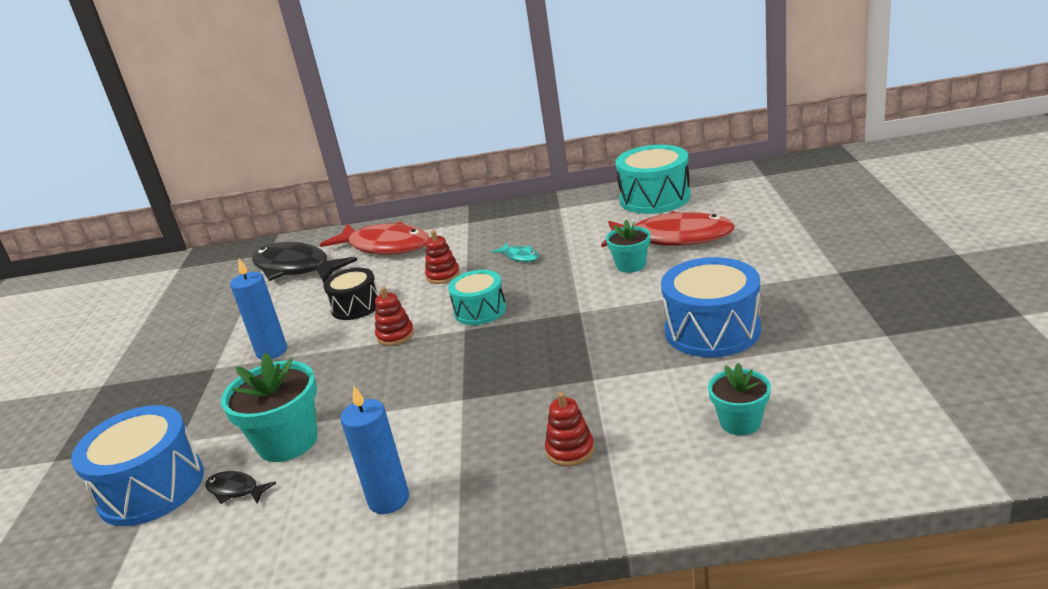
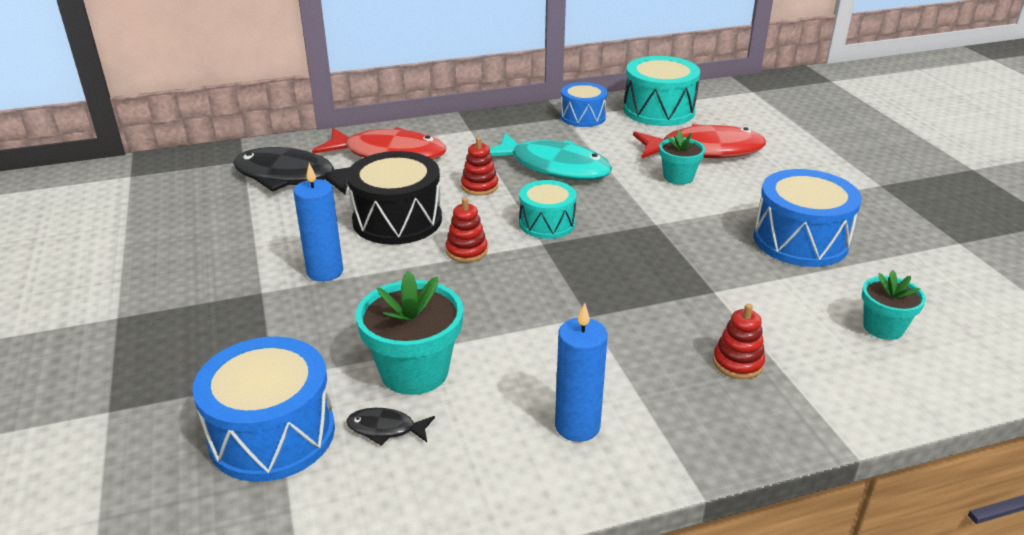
camera: 20 degrees left, 5 degrees up
(356, 306) = (397, 220): black drum -> black drum, size x1.59
(520, 256) = (554, 167): turquoise fish -> turquoise fish, size x2.35
(577, 207) = (582, 117): none -> blue drum

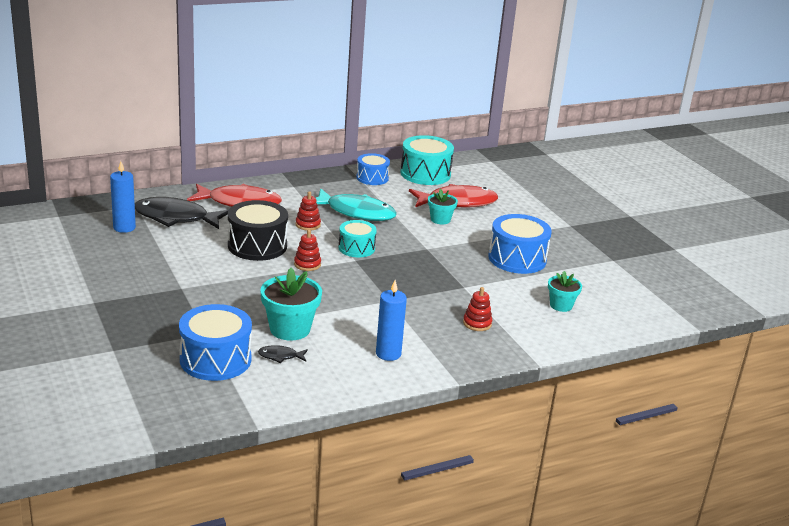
camera: 10 degrees left, 5 degrees down
(325, 272) = (218, 276): blue candle -> blue candle (124, 227)

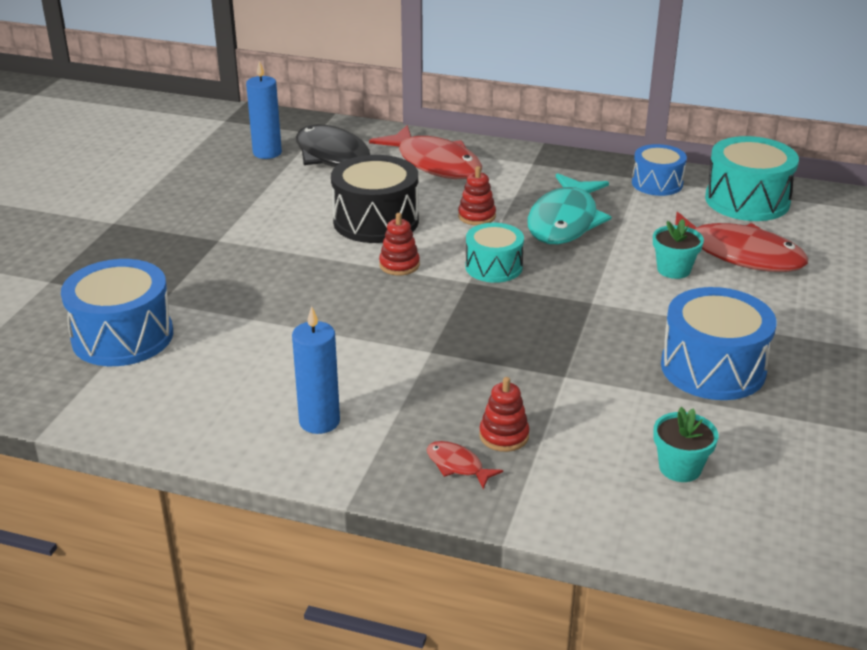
camera: 45 degrees right, 5 degrees up
(280, 356) = (192, 365): black fish -> none
(290, 329) = (255, 336): turquoise flower pot -> none
(356, 212) = (565, 221): turquoise fish -> turquoise fish turned 45 degrees clockwise
(477, 344) = (457, 465): none -> red fish

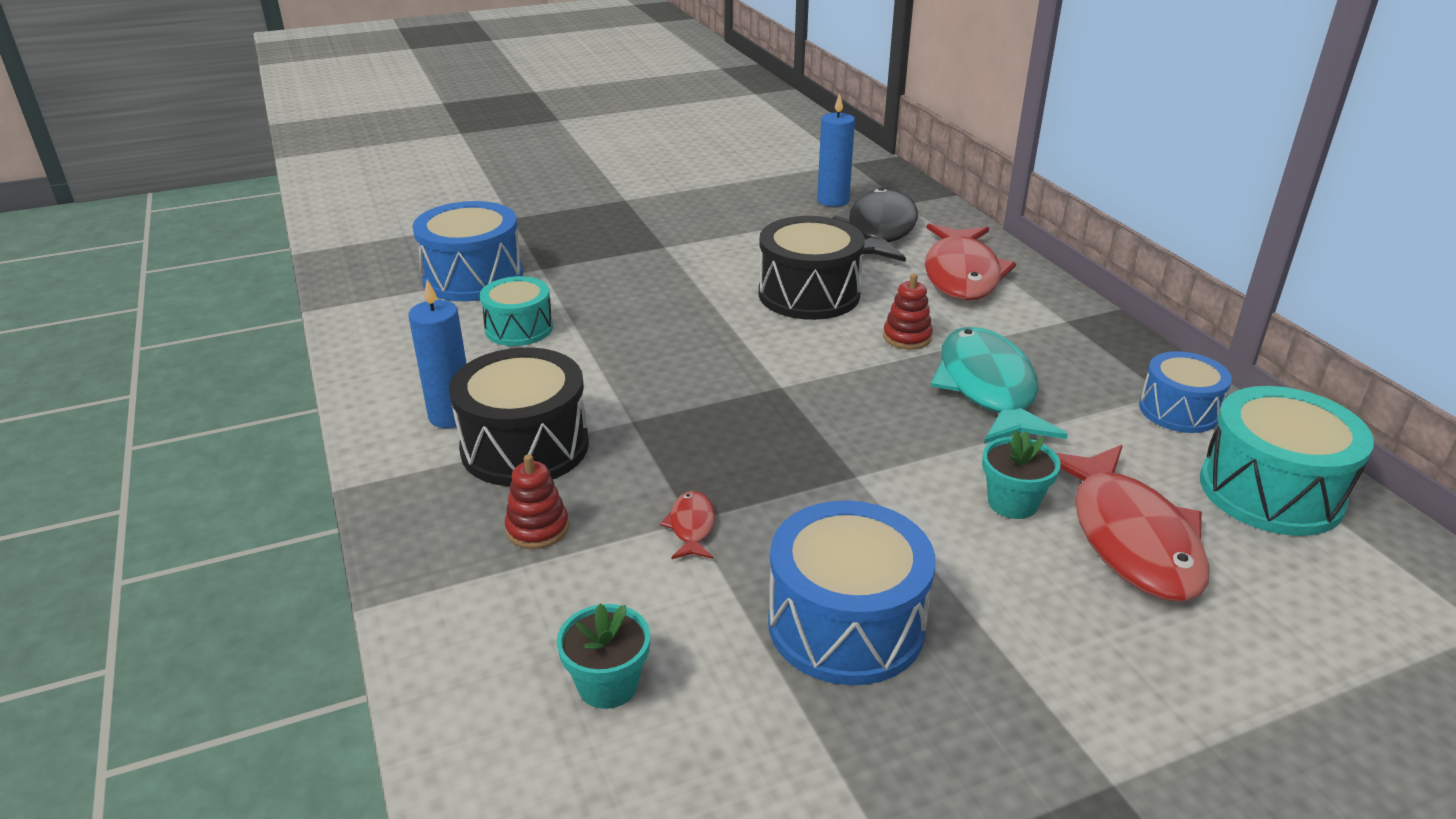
camera: 50 degrees right, 0 degrees up
(399, 265) = (754, 339): red stacking toy -> none
(403, 405) = (525, 446): none -> black drum
(457, 465) = (458, 523): red fish -> red fish (691, 527)
(494, 267) = (830, 388): turquoise drum -> turquoise drum (519, 328)
(565, 221) = (988, 389): turquoise fish -> turquoise fish turned 105 degrees clockwise

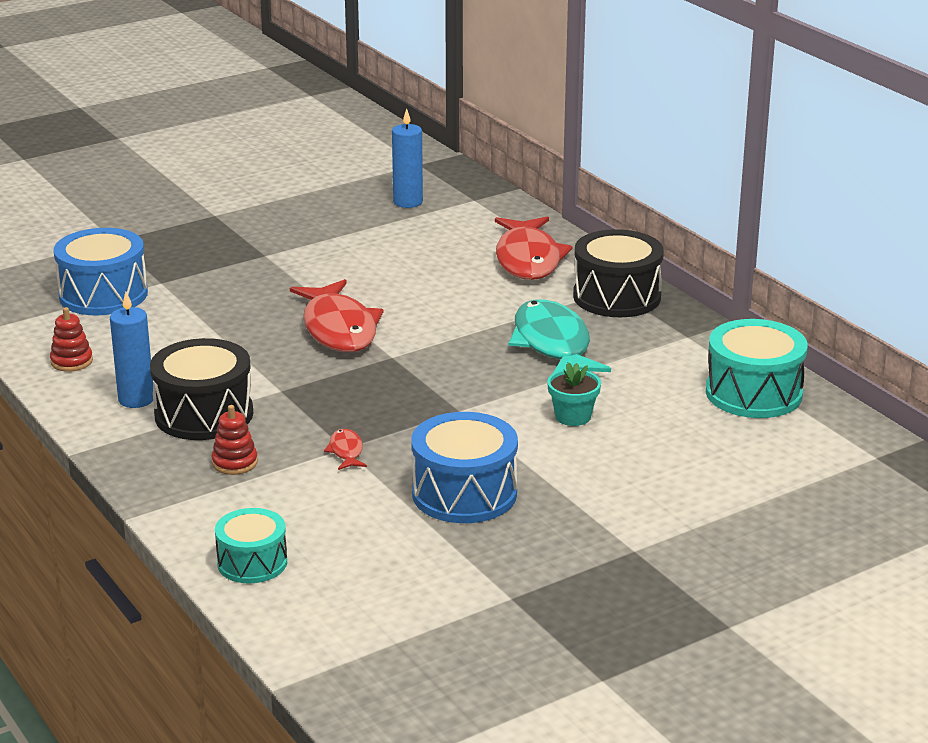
camera: 10 degrees left, 5 degrees down
(519, 328) = (162, 332): turquoise drum -> turquoise drum (252, 563)
(608, 685) = (315, 538): turquoise flower pot -> none
(809, 294) = (401, 285): black drum -> black drum (617, 297)
(879, 230) = (453, 226): black fish -> none
(907, 337) = (486, 312): red stacking toy -> red stacking toy (71, 361)
(1130, 537) = (654, 429): red fish -> red fish (339, 329)
(1178, 410) = (696, 347): blue drum -> none

